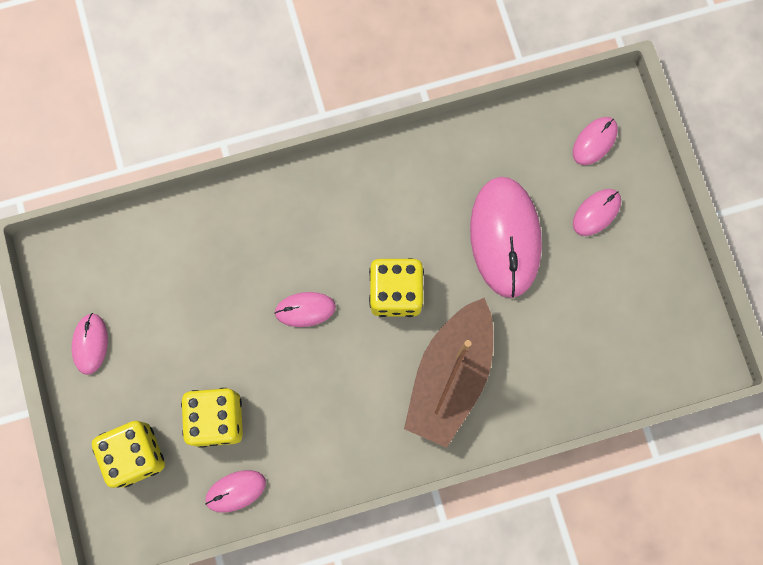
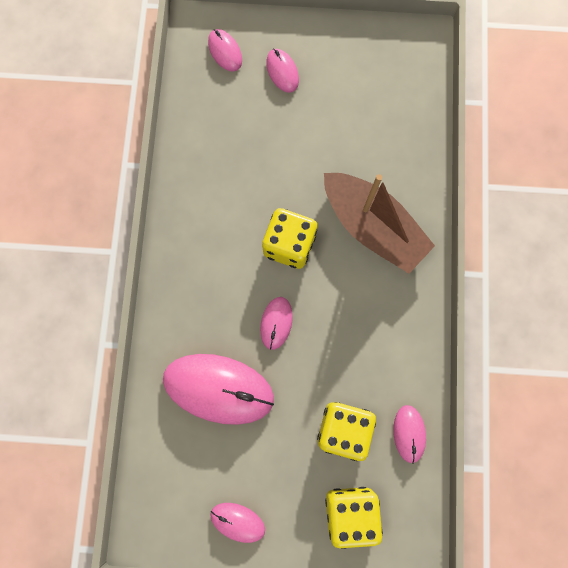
camera: 70 degrees left, 0 degrees up
(505, 237) = (276, 145): pink mouse -> pink mouse (218, 388)

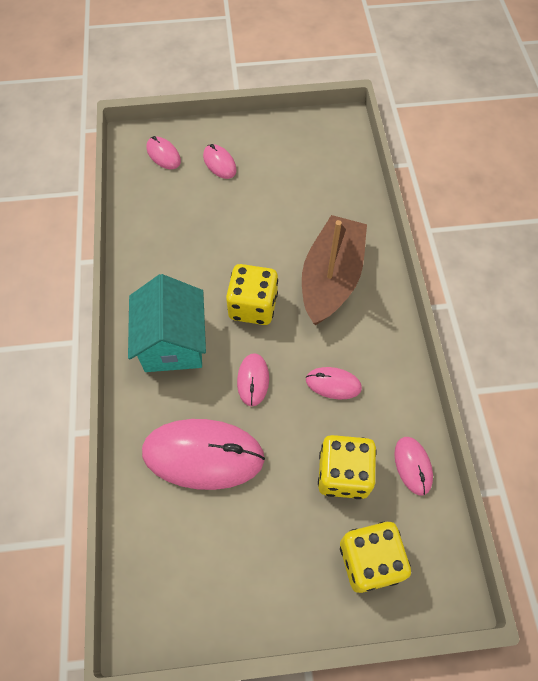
camera: 10 degrees left, 15 degrees down
(206, 271) = (173, 343): none -> turquoise house
(237, 522) = (247, 595): pink mouse -> pink mouse (333, 384)
(372, 227) = (331, 278): brown boat -> brown boat turned 105 degrees counterclockwise

